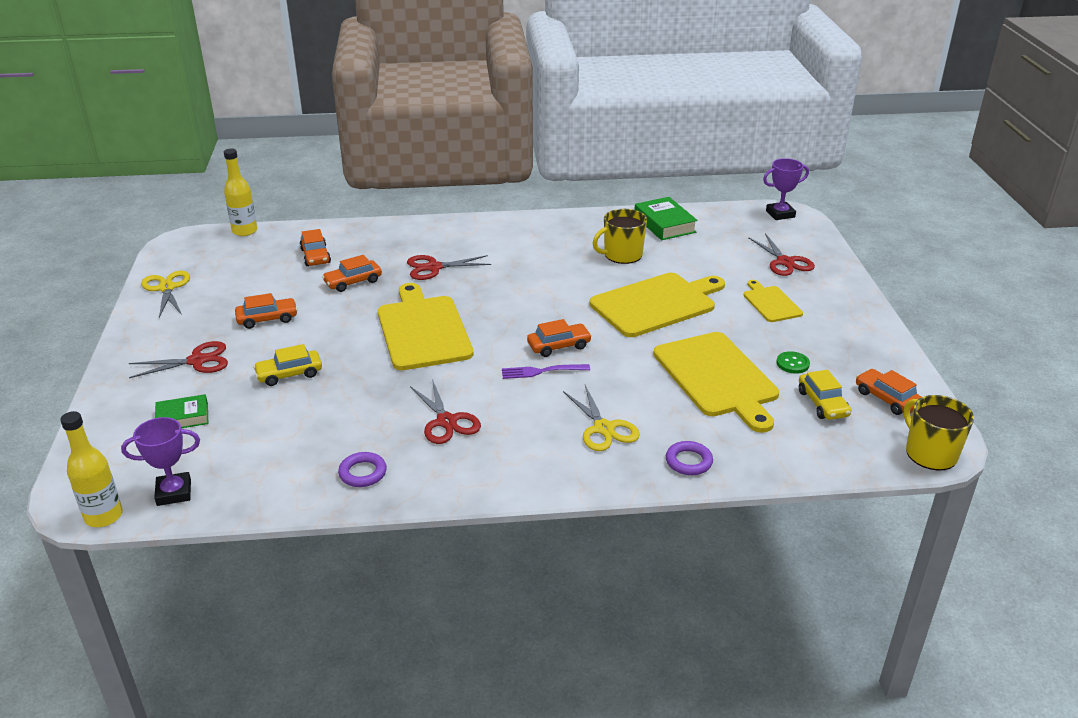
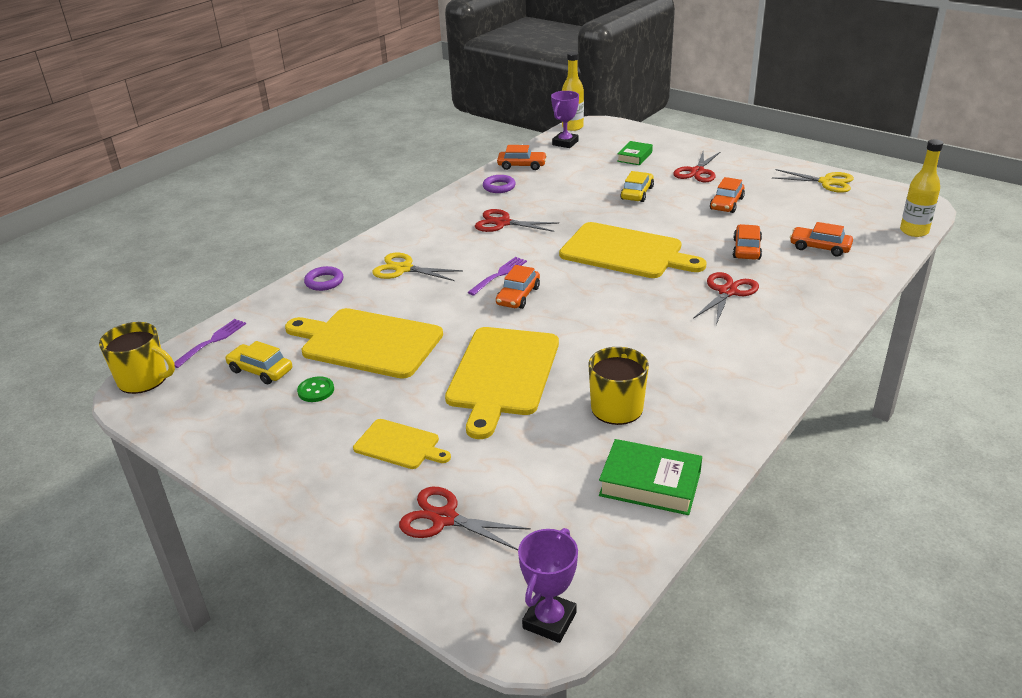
camera: 135 degrees right, 0 degrees up
(847, 457) = (212, 341): none -> purple fork
(887, 399) = (205, 406): orange car -> orange car (522, 165)

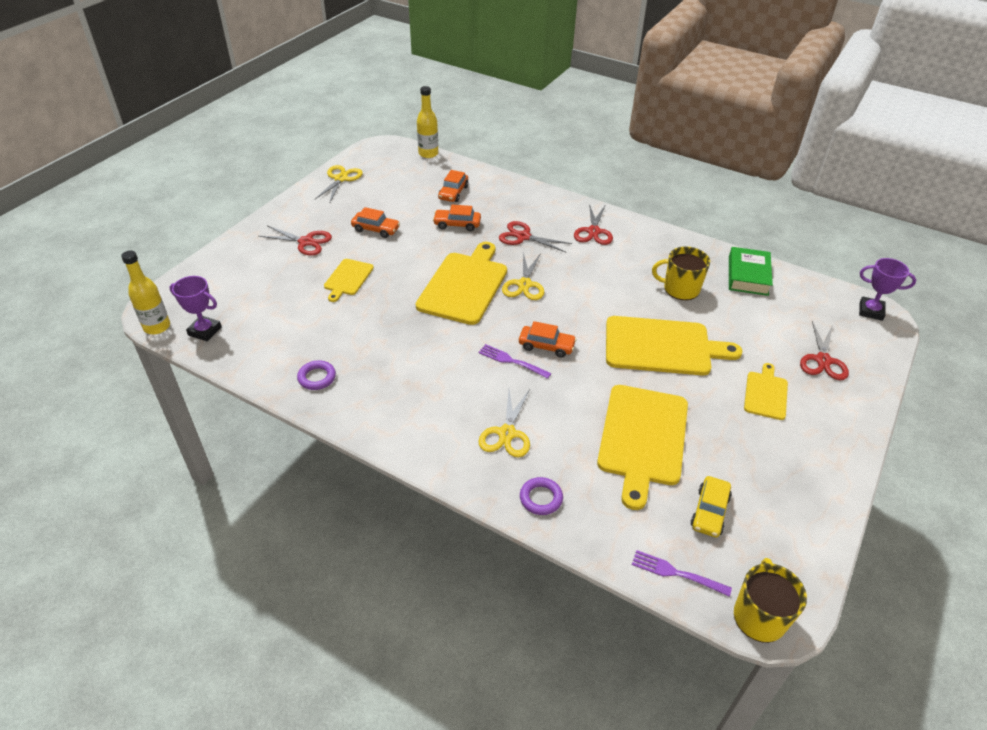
camera: 100 degrees left, 10 degrees up
(316, 390) = (723, 460): green button -> none
(502, 223) = (406, 367): red scissors -> red scissors (593, 231)
(522, 165) = (261, 363): orange car -> none
(627, 288) = (524, 284): none -> yellow scissors
(634, 157) = (259, 280): green book -> none
(637, 193) = (348, 278): yellow car -> yellow cutting board

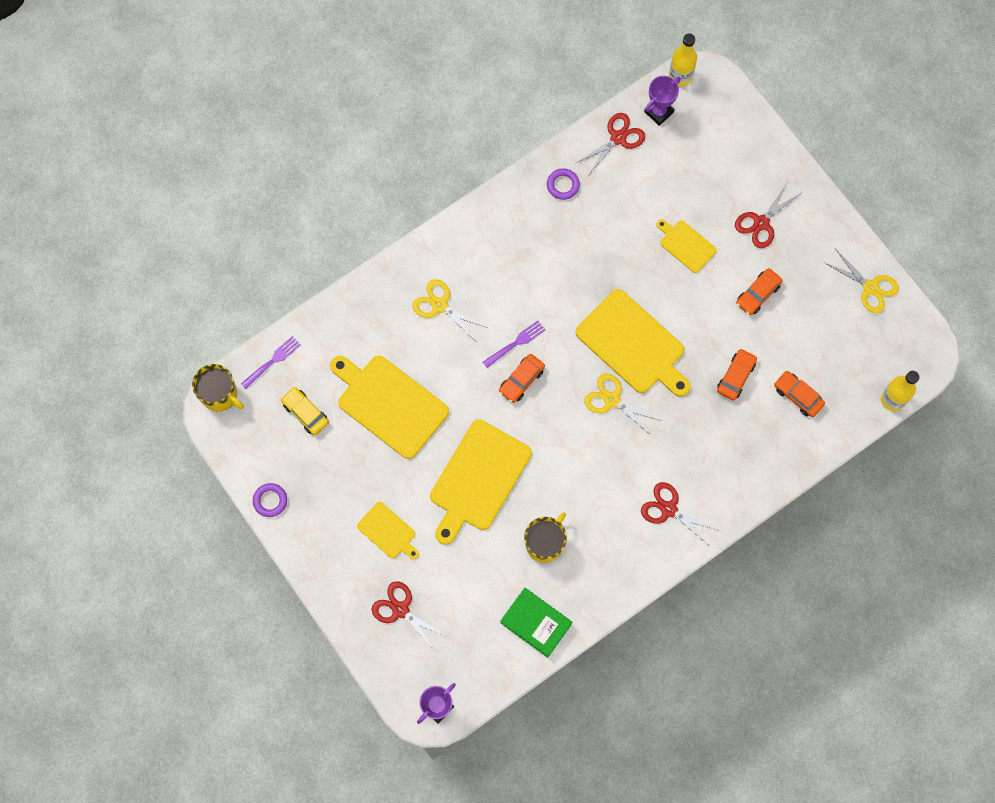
camera: 115 degrees right, 30 degrees up
(523, 237) = (688, 433): red scissors -> red scissors (618, 138)
(541, 498) = (370, 302): purple ring -> purple ring (270, 500)

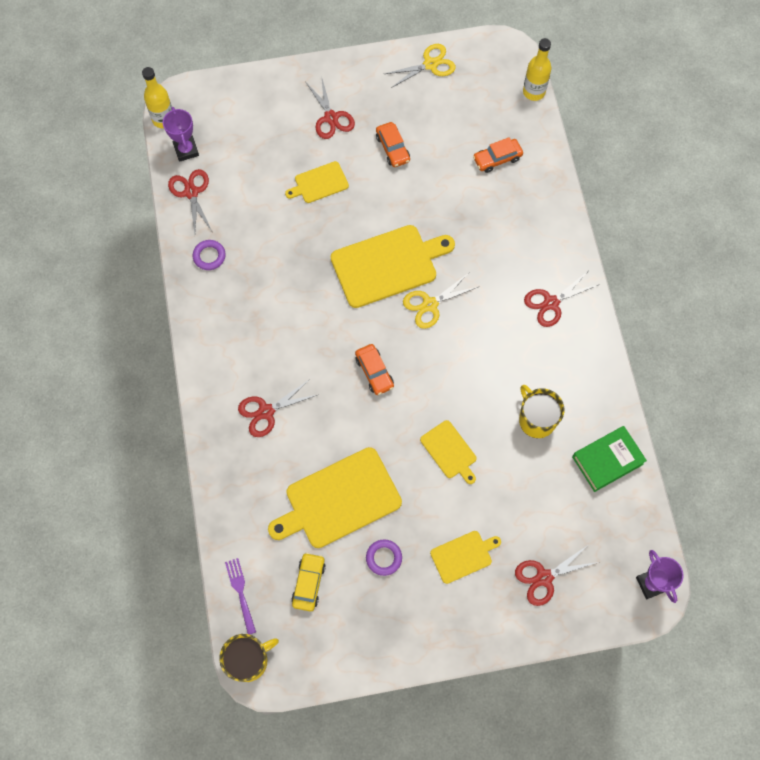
camera: 65 degrees left, 5 degrees down
(270, 500) = (381, 657): purple ring -> purple ring (384, 558)
(305, 413) = (309, 583): yellow car -> yellow car turned 120 degrees clockwise
(440, 305) = (266, 411): yellow scissors -> red scissors
(478, 479) = (449, 451): yellow cutting board -> yellow cutting board, size x0.52
(516, 343) = (337, 361): purple fork -> none
(736, 376) = (457, 197): orange car -> none

